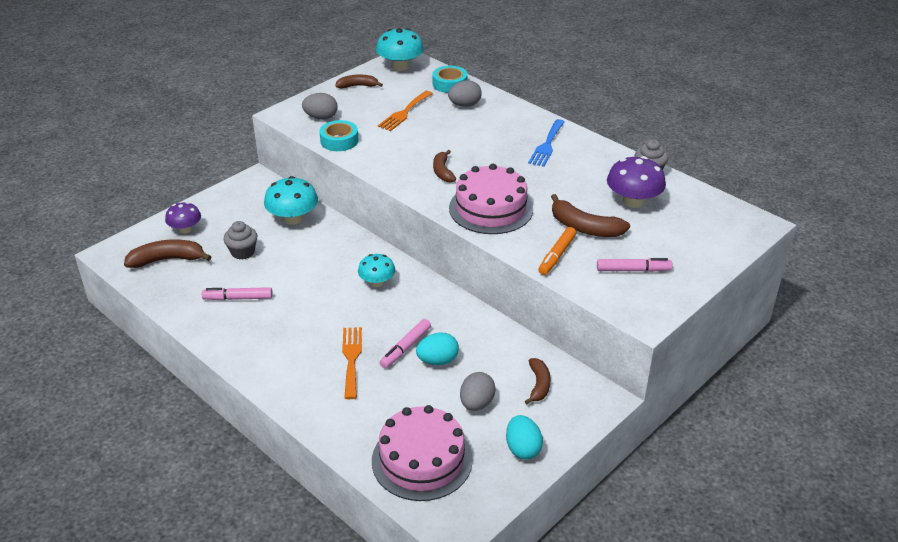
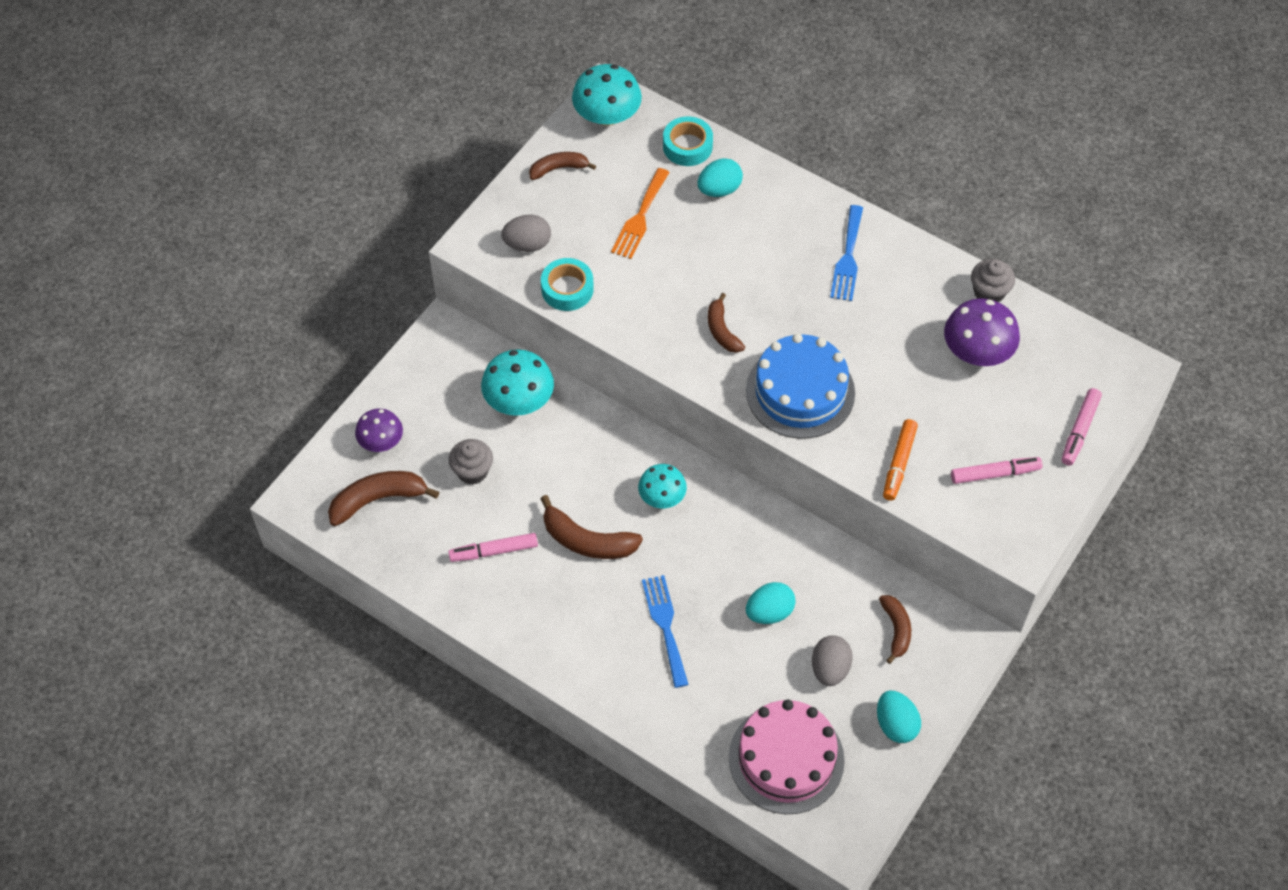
camera: 10 degrees left, 20 degrees up
(351, 358) = (665, 625): orange fork -> blue fork
(405, 348) = (725, 598): pink marker -> pink marker (1079, 430)
(465, 105) = (719, 189): grey egg -> turquoise egg
(491, 208) = (800, 391): pink cake -> blue cake
(584, 227) = (924, 409): brown banana -> brown banana (587, 541)

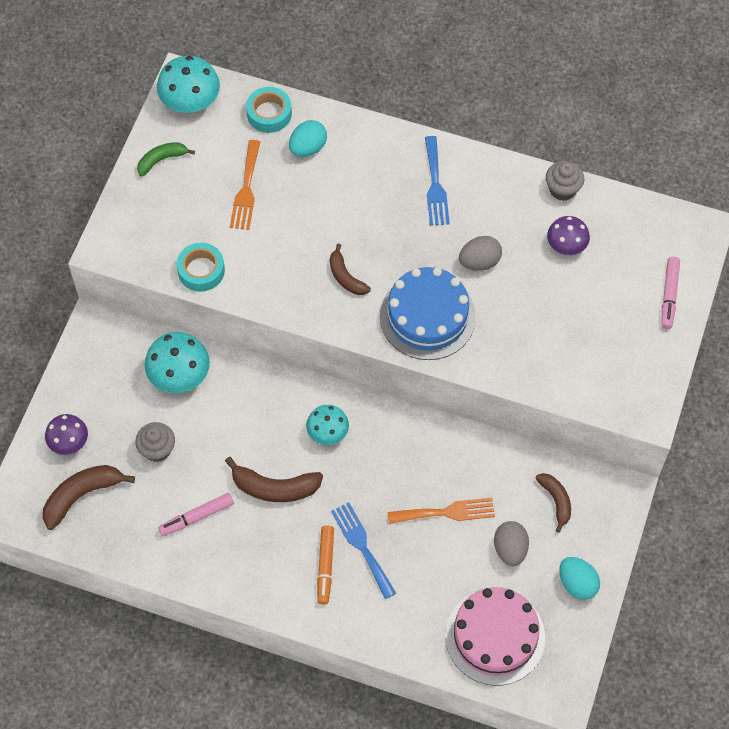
camera: 15 degrees left, 5 degrees up
(527, 244) = (154, 237): grey egg -> grey egg (479, 262)
(558, 168) = (161, 160): brown banana -> green banana
(769, 612) = (446, 512): turquoise egg -> orange fork
(899, 463) = (527, 361): orange marker -> orange marker (325, 566)
(977, 351) = (566, 245): purple mushroom -> purple mushroom, size x0.65
(995, 474) = (609, 351): pink marker -> none

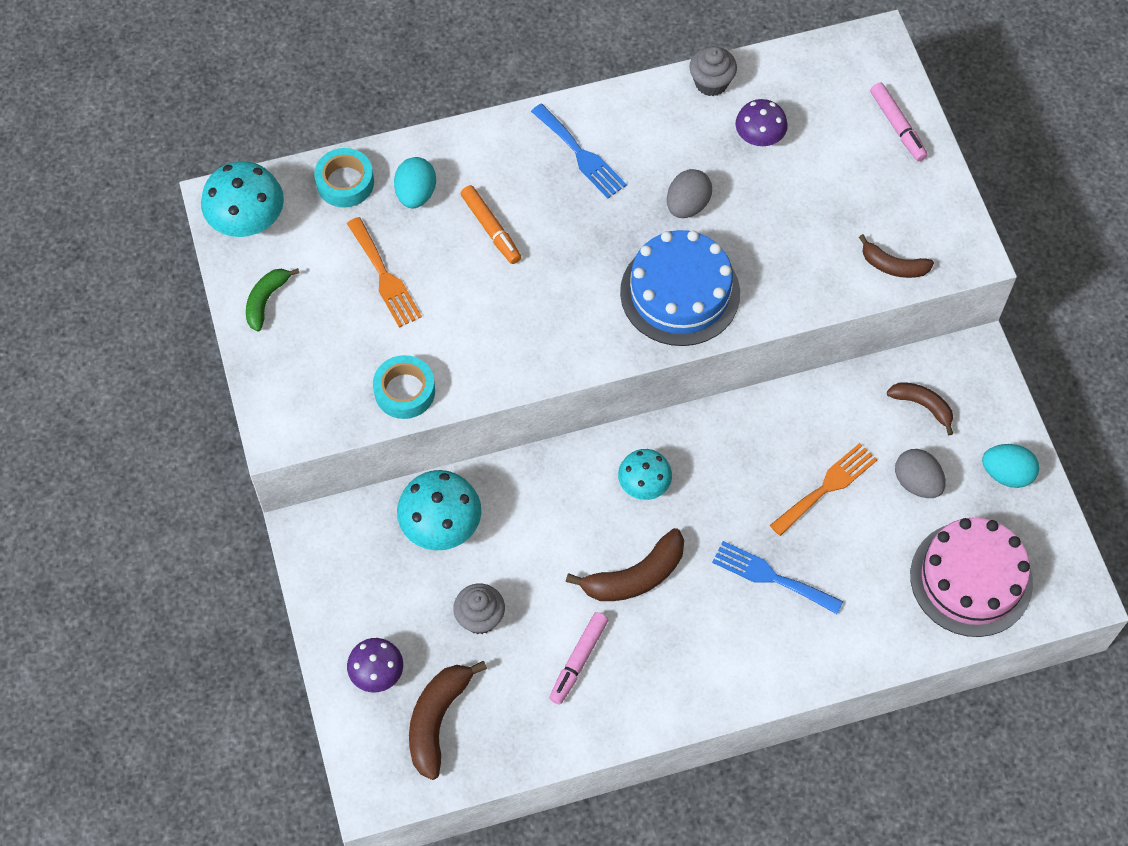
camera: 35 degrees left, 0 degrees up
(325, 566) = (751, 622): orange marker -> orange marker (491, 229)
(346, 277) = (564, 304): brown banana -> brown banana (893, 266)

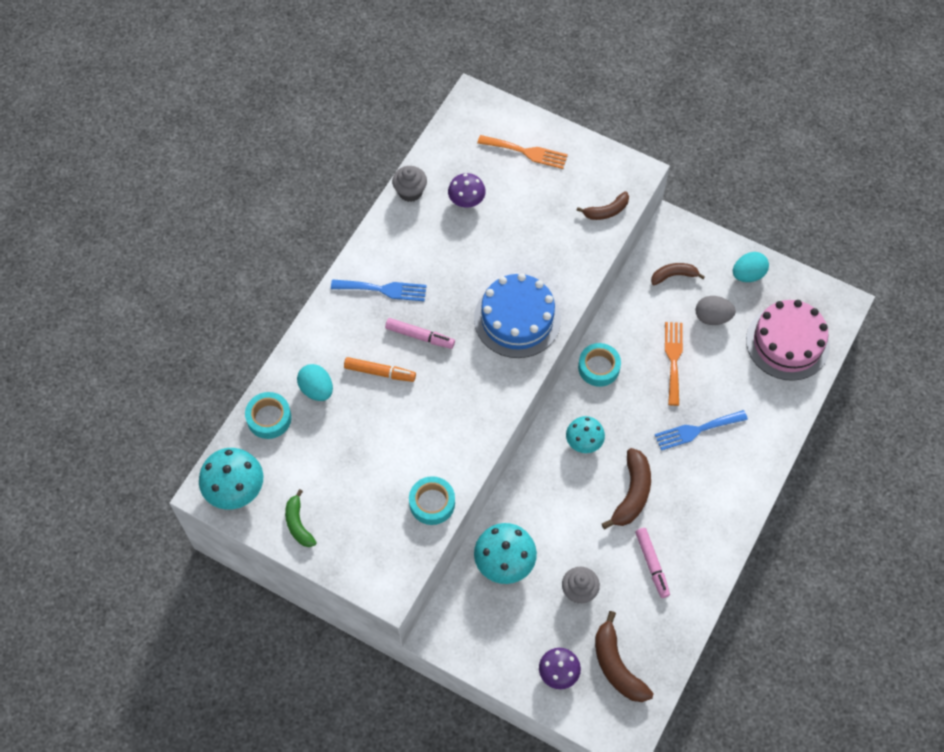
camera: 45 degrees left, 0 degrees up
(384, 277) = (350, 451): orange fork -> orange fork (526, 152)
(687, 205) = (470, 268): grey egg -> none
(739, 427) = (598, 367): none -> turquoise tape
(897, 126) = (530, 136): pink marker -> pink marker (420, 336)

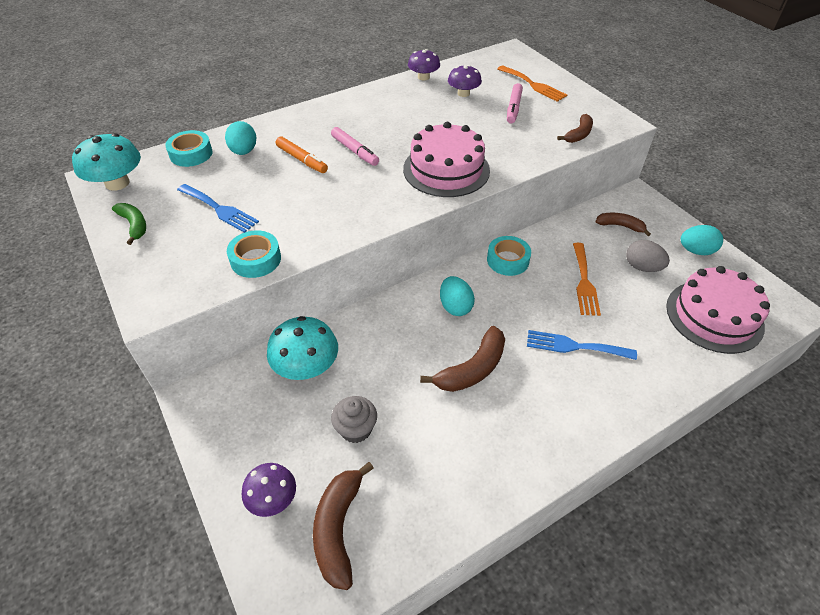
camera: 30 degrees right, 15 degrees down
(298, 524) = (134, 225): green banana -> green banana turned 135 degrees clockwise
(383, 289) = (353, 117): blue fork -> blue fork (219, 209)
(410, 191) = (423, 77): grey cupcake -> purple mushroom
(517, 319) = (446, 169): blue cake -> pink cake
(584, 441) = (455, 306): turquoise mushroom -> turquoise egg
(606, 211) = (578, 134): brown banana -> brown banana turned 60 degrees counterclockwise
(652, 564) = (449, 443): pink marker -> pink marker (513, 108)
(673, 359) = (584, 282): orange fork -> orange fork turned 150 degrees clockwise

